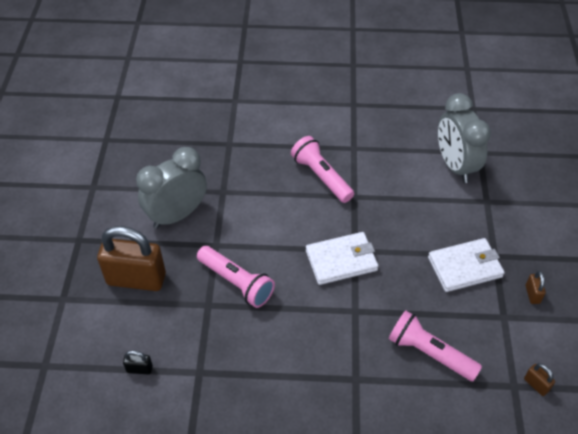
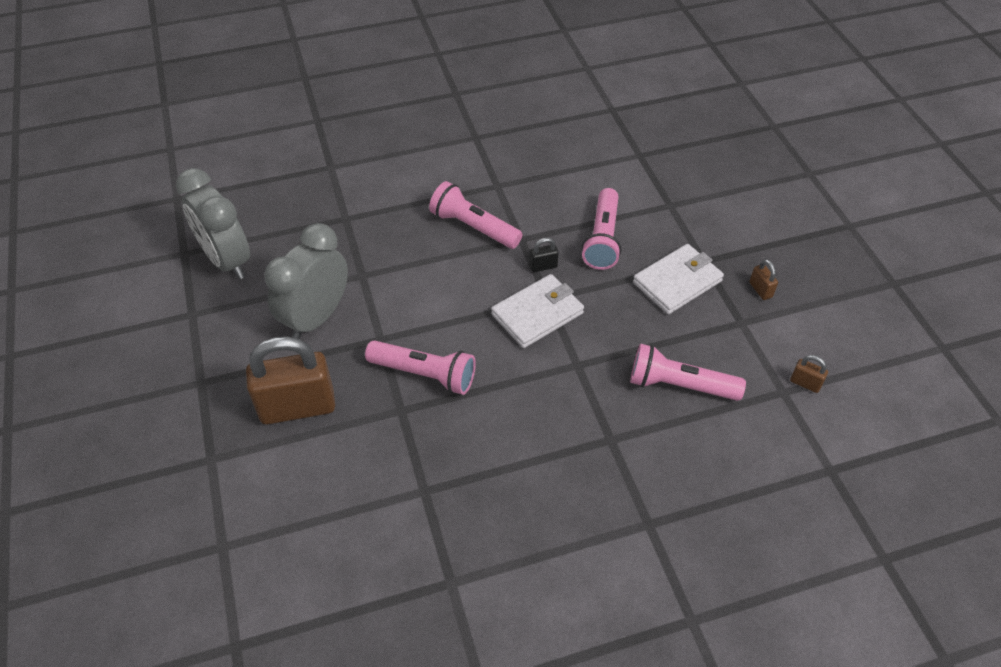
camera: 20 degrees left, 0 degrees up
(139, 369) = (348, 511): black padlock -> black padlock (543, 266)
(419, 214) = (602, 239): none -> pink flashlight
(455, 166) = (619, 176): grey clock -> grey clock (227, 260)

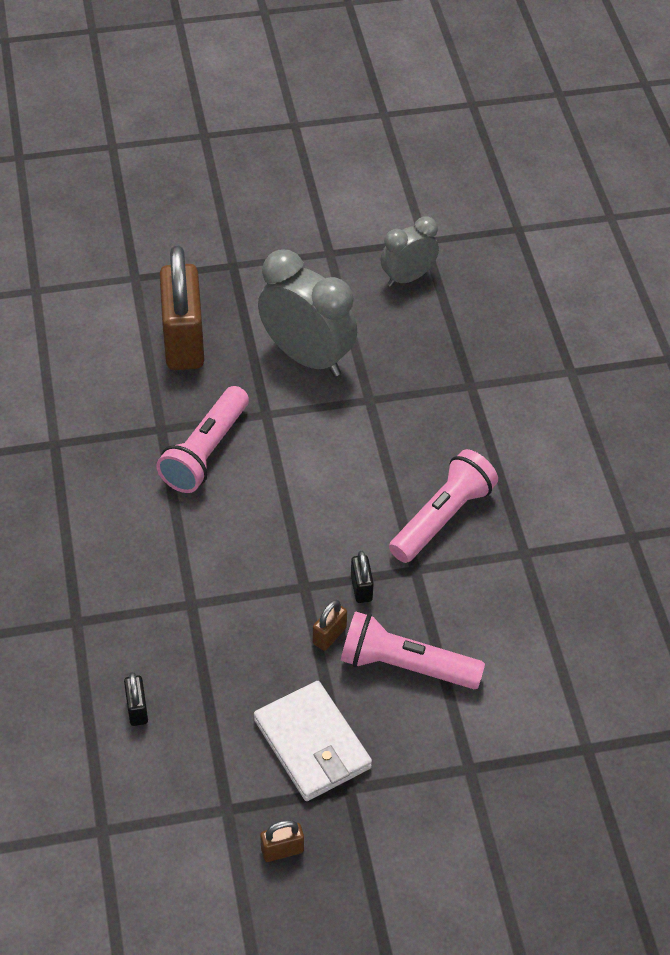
camera: 95 degrees right, 0 degrees up
(227, 260) = (408, 278): grey clock -> grey clock, size x0.60
(537, 314) = (279, 572): white wallet -> none
(679, 385) = (137, 709): pink flashlight -> black padlock
(805, 383) = (109, 861): brown padlock -> brown padlock (329, 635)

